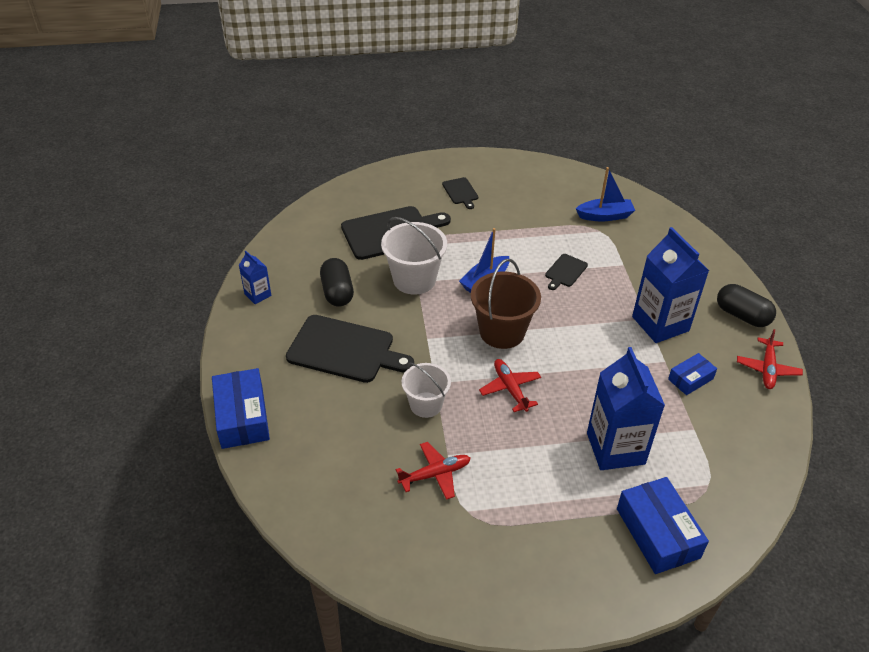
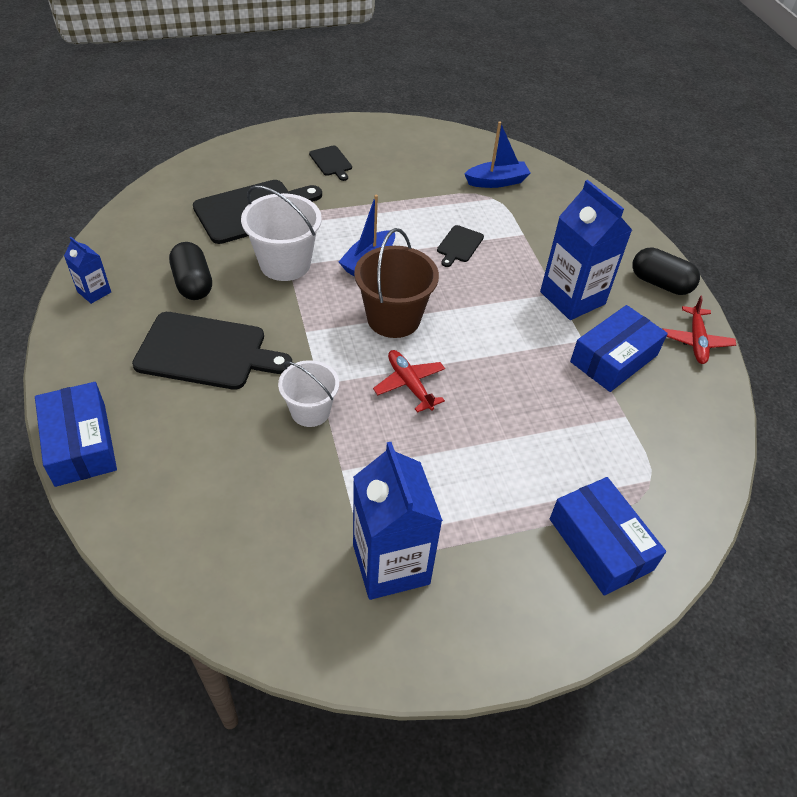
camera: 10 degrees left, 5 degrees up
(435, 474) = (328, 496): red plane -> none
(615, 448) = (539, 446): blue carton -> blue carton (391, 564)
(690, 379) = (614, 358): blue box -> blue box, size x1.74

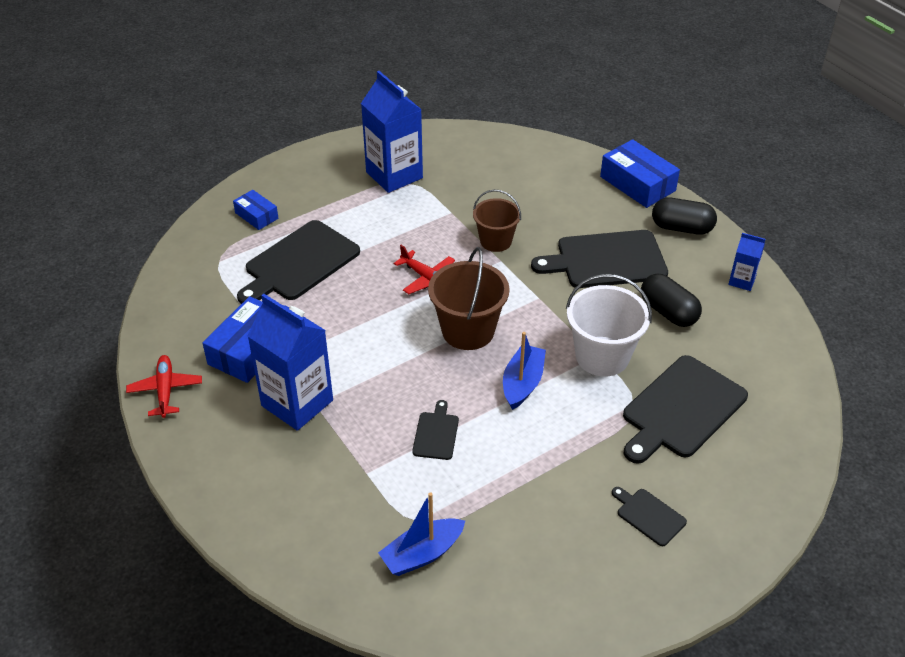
camera: 165 degrees right, 5 degrees down
(310, 411) = (495, 241): white bucket -> brown bucket
(551, 449) = (299, 263): none -> black cutting board
(600, 544) = (256, 216): blue box -> blue box, size x0.57
(660, 283) = (198, 451): black capsule -> black capsule (681, 228)

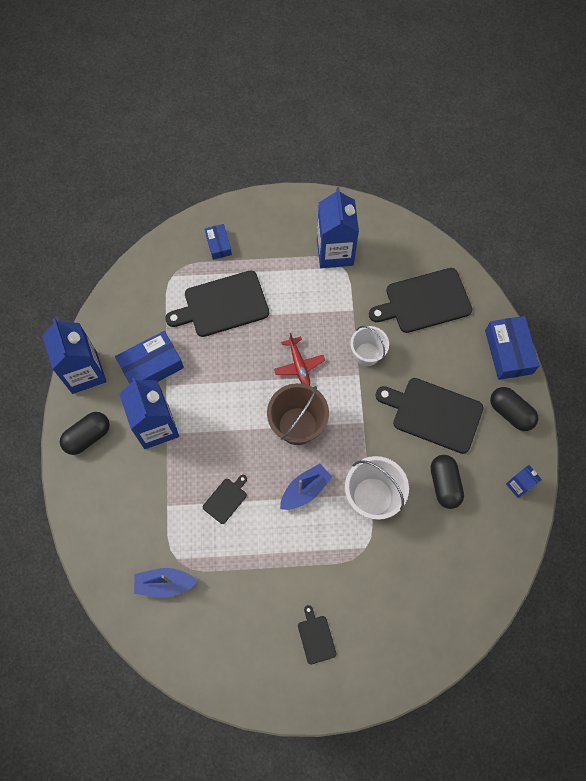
camera: 30 degrees right, 25 degrees up
(165, 390) = (84, 372): red plane -> blue carton
(212, 451) = (88, 436): none -> black capsule
(495, 241) = (367, 354): brown bucket -> white bucket
(681, 409) = (394, 570): black cutting board -> black cutting board (424, 301)

